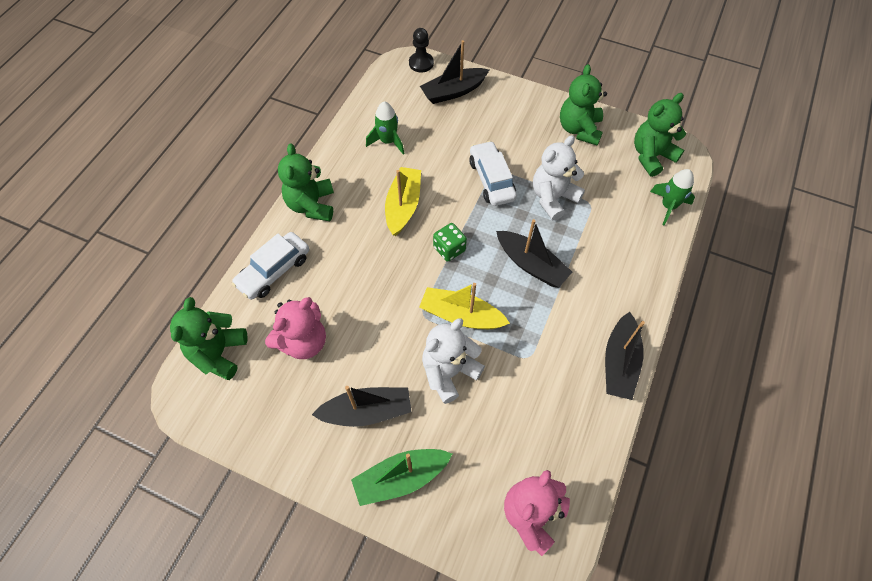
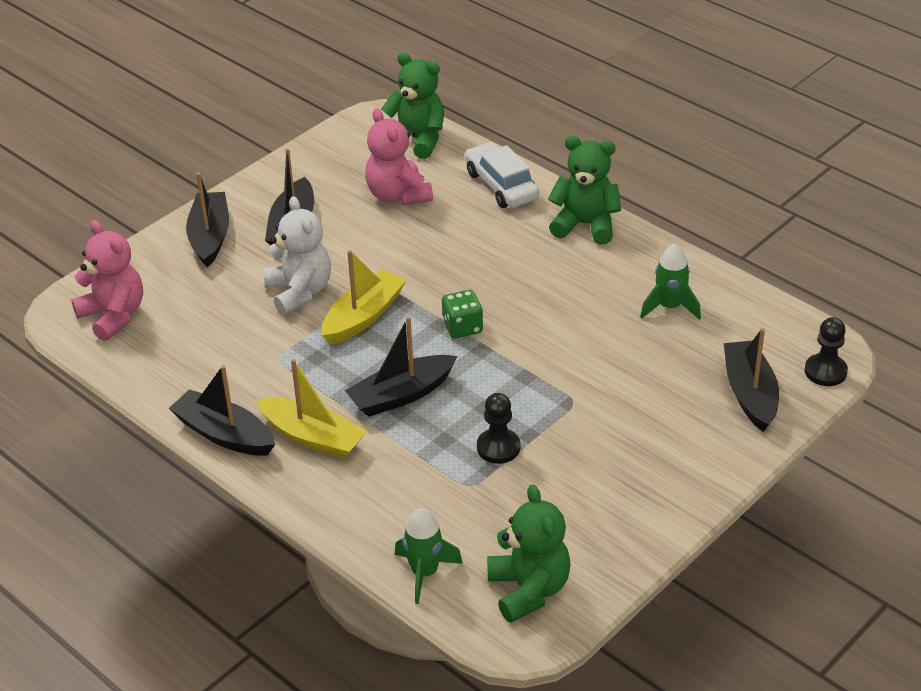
camera: 110 degrees right, 20 degrees down
(401, 478) = (210, 237): green boat -> black boat
(403, 206) = (549, 300): yellow boat -> yellow boat (313, 437)
(491, 179) = (558, 393): white car -> none
(553, 198) = (498, 447): white teddy bear -> black pawn
(579, 129) = (619, 518): green teddy bear -> none

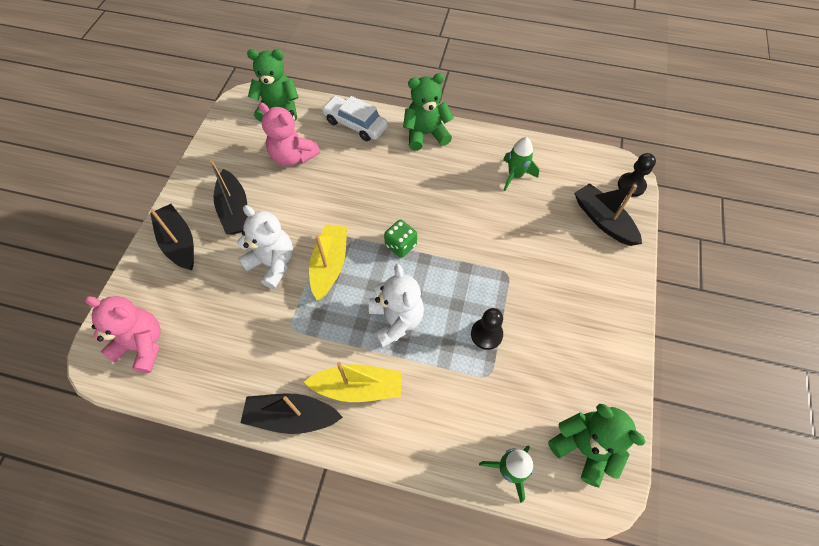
camera: 30 degrees left, 20 degrees up
(401, 395) = (396, 320): black boat -> white teddy bear

